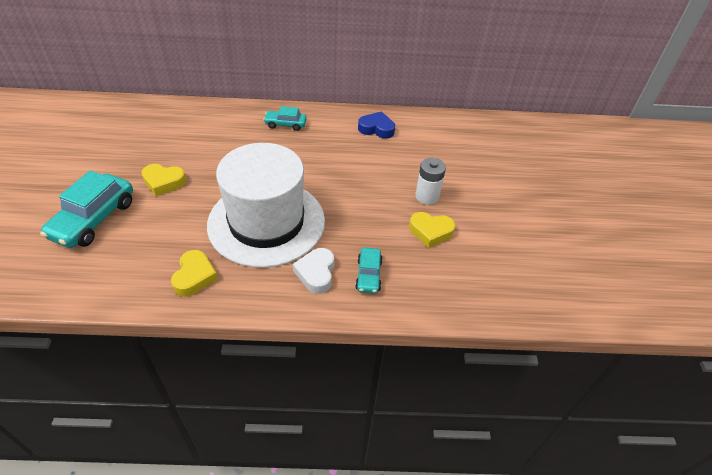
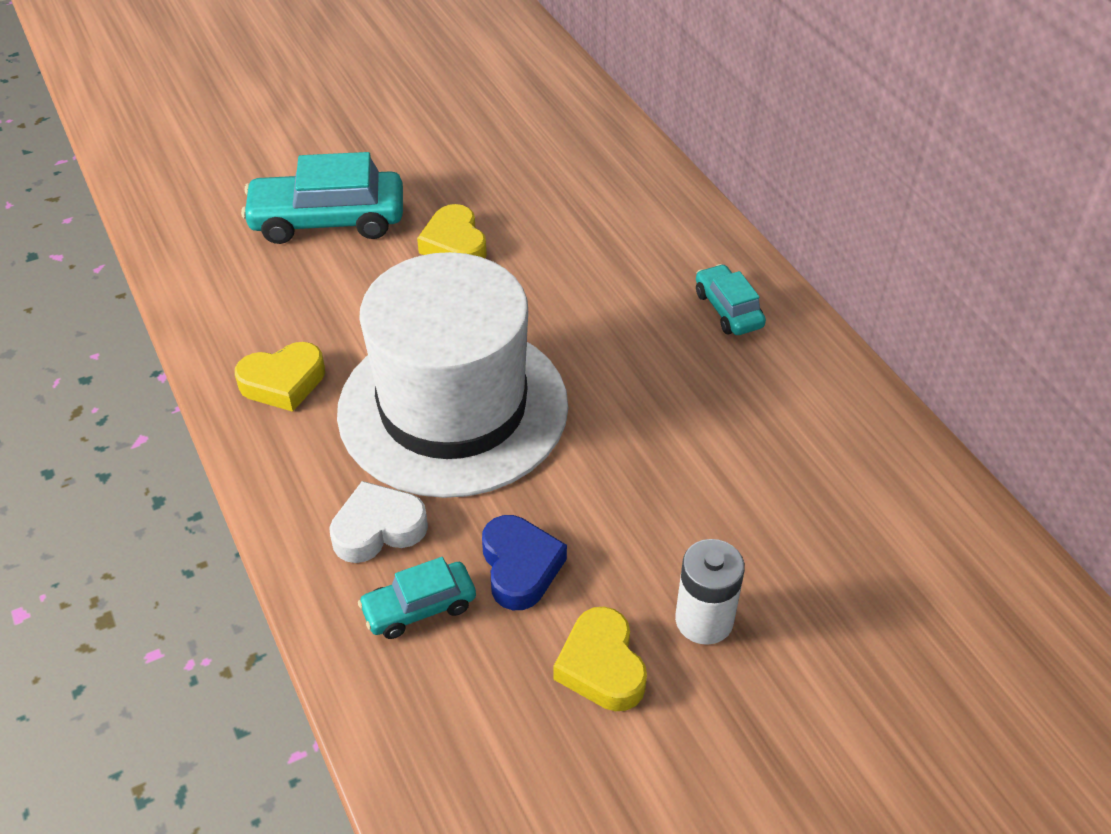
camera: 65 degrees right, 0 degrees up
(376, 129) = (847, 447): blue heart -> blue heart (520, 567)

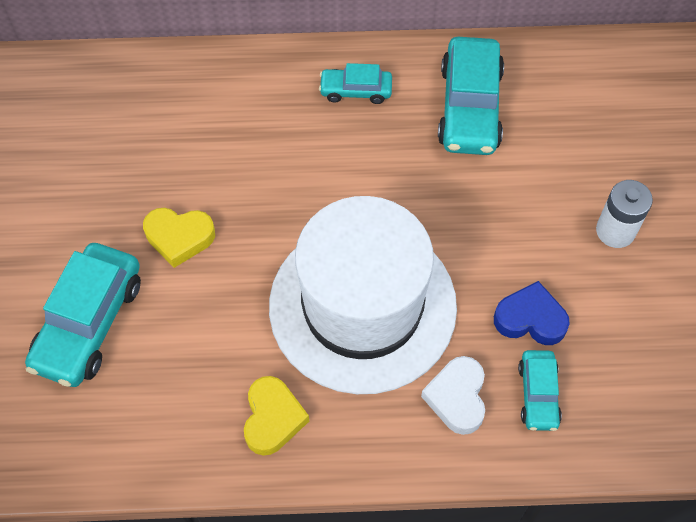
camera: 65 degrees left, 15 degrees up
(601, 666) = (627, 303): yellow heart -> none
(783, 414) = (470, 107): none -> turquoise car

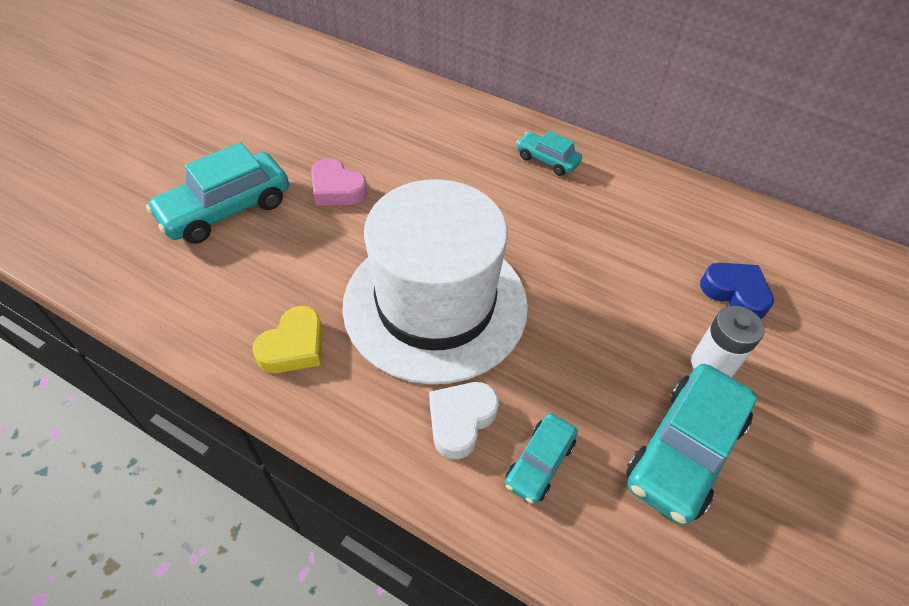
camera: 30 degrees right, 10 degrees down
(179, 238) = (337, 189): yellow heart -> pink heart
(470, 107) = (635, 211): turquoise car -> turquoise car (684, 450)
(530, 319) = (577, 393): blue heart -> blue heart (735, 293)

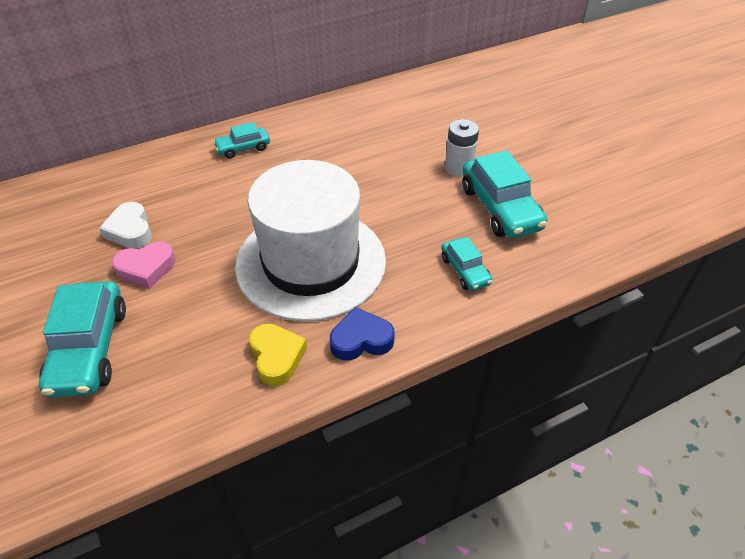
camera: 55 degrees left, 5 degrees down
(460, 421) = (410, 293): white heart -> white heart (130, 230)
(735, 293) = (422, 132): blue heart -> blue heart (361, 340)

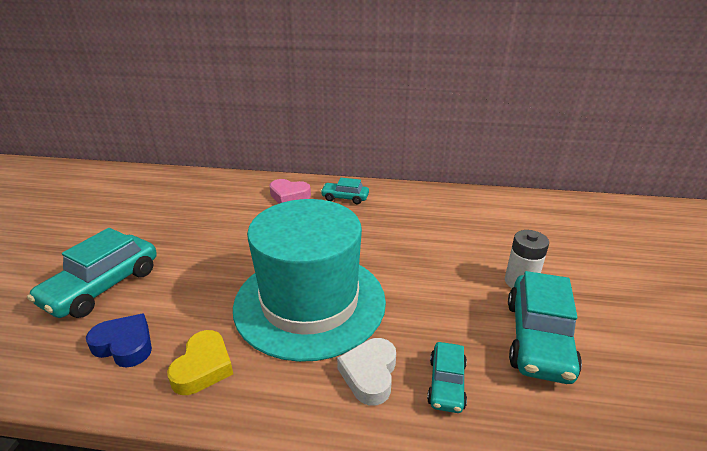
camera: 35 degrees right, 15 degrees down
(130, 230) = (215, 221): white heart -> white heart (369, 374)
(146, 268) = (196, 250): pink heart -> pink heart (289, 196)
(311, 263) = (310, 302): white hat -> turquoise hat
(361, 340) = (283, 395): blue heart -> blue heart (125, 345)

